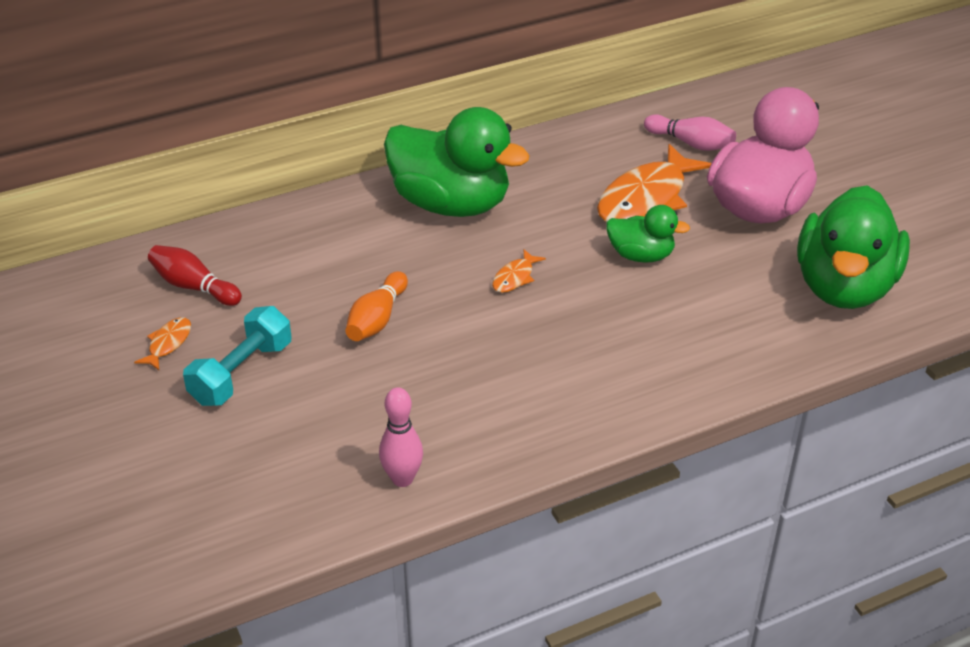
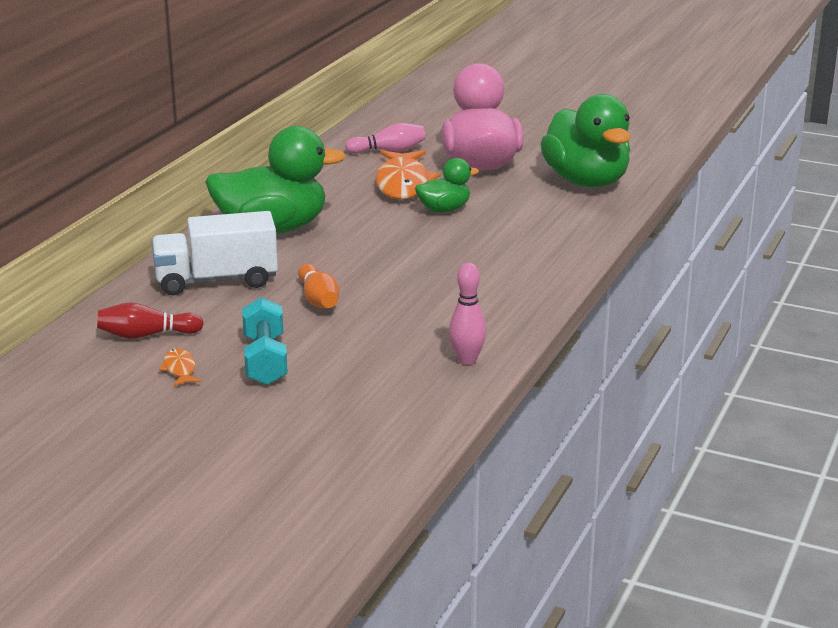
camera: 40 degrees left, 15 degrees down
(325, 248) = (216, 281): none -> white truck
(515, 277) = (379, 247): orange fish -> none

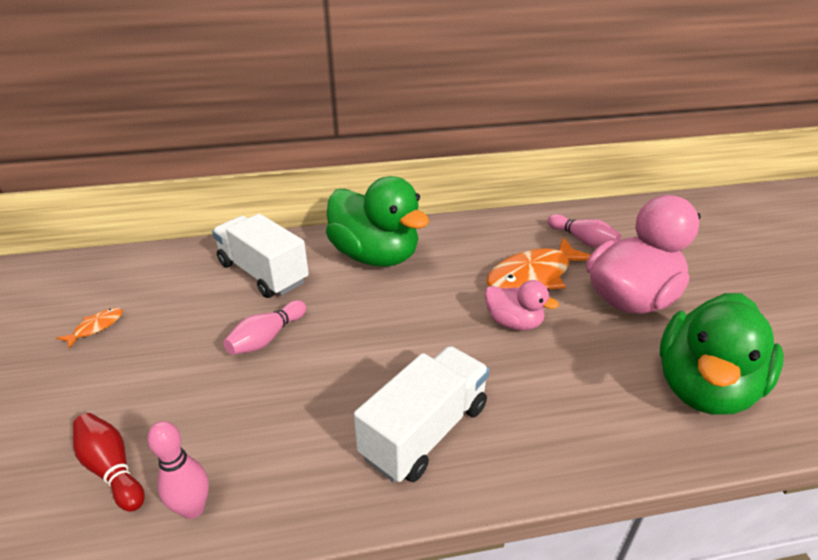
camera: 55 degrees right, 10 degrees up
(146, 335) = (149, 286): red bowling pin -> red bowling pin (112, 468)
(265, 360) = (130, 364): turquoise dumbbell -> none
(318, 299) = (267, 338): orange bowling pin -> pink bowling pin
(444, 210) = (514, 322): green duck -> pink duck
(503, 272) = (425, 431): none -> white truck

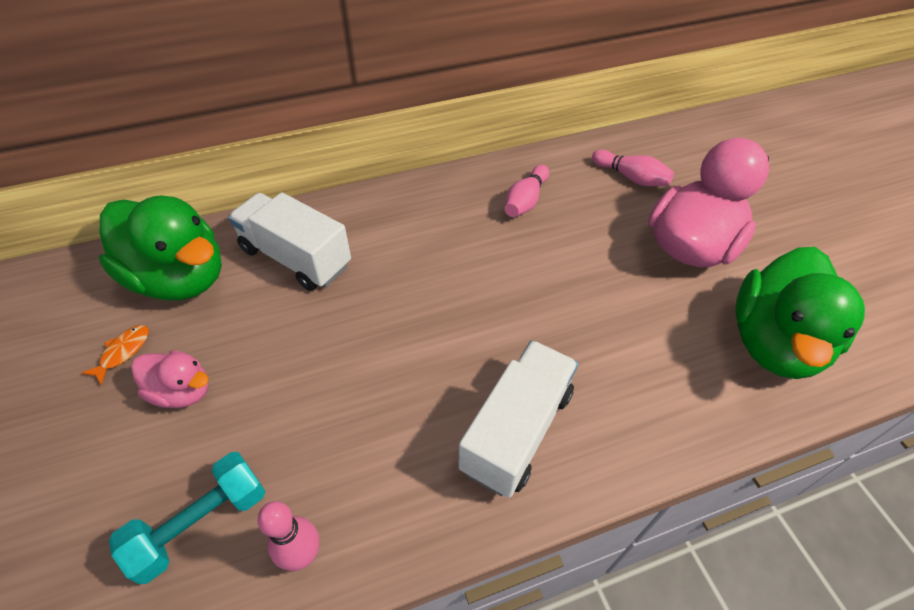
camera: 10 degrees left, 15 degrees up
(112, 468) = (201, 523): red bowling pin -> turquoise dumbbell
(267, 338) = (323, 341): pink bowling pin -> pink bowling pin (525, 201)
(375, 256) = (415, 221): green duck -> green duck (180, 278)
(514, 322) = (579, 290): pink duck -> pink duck (182, 391)
(533, 276) = (588, 229): orange fish -> none

